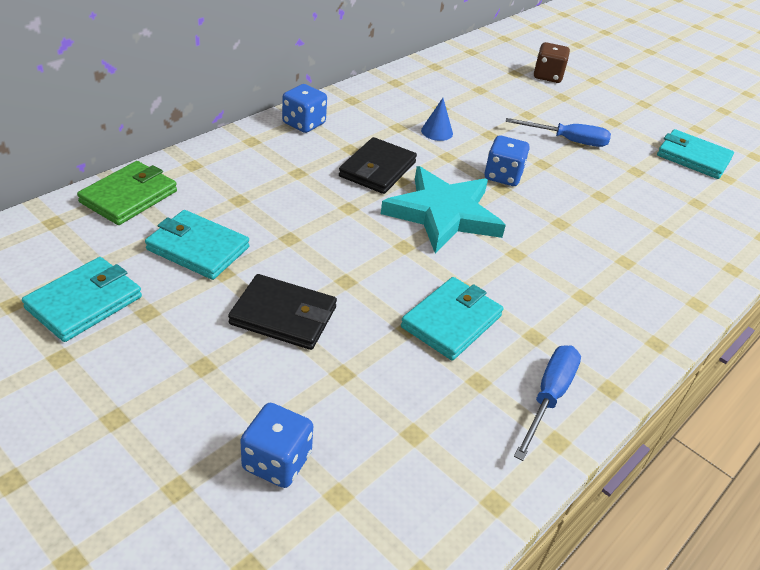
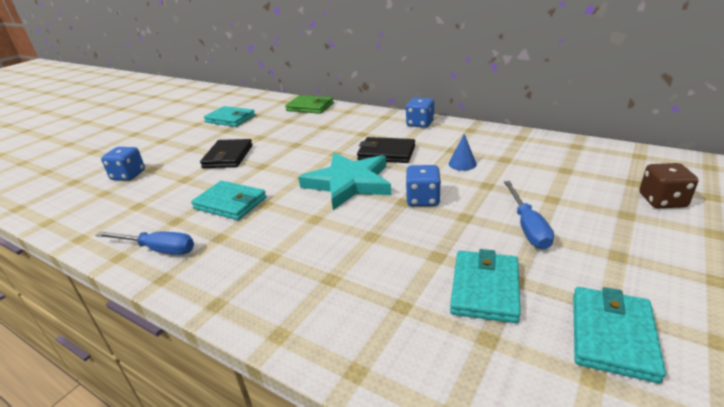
camera: 85 degrees right, 10 degrees down
(198, 248) = (276, 128): turquoise wallet -> turquoise wallet (485, 289)

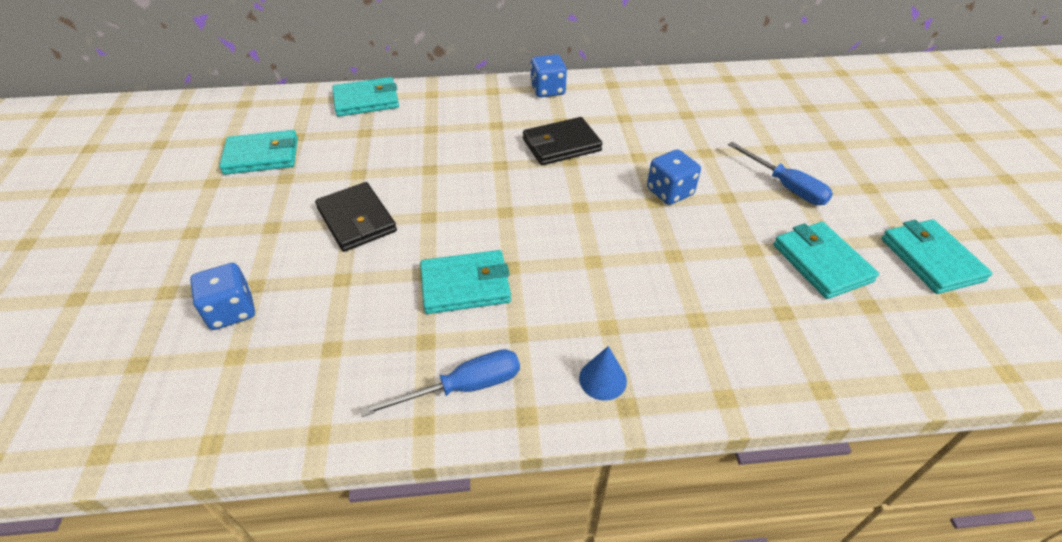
camera: 40 degrees left, 15 degrees up
(310, 107) = (366, 100): green wallet -> turquoise wallet
(349, 183) = (571, 201): turquoise star -> none
(462, 164) = (655, 133): blue cone -> blue cone (602, 379)
(662, 201) = (845, 120): brown dice -> none

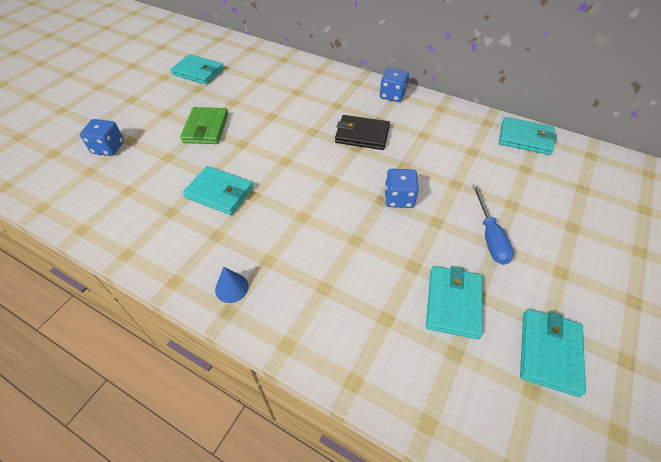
camera: 35 degrees right, 5 degrees up
(356, 220) = (206, 128): black wallet -> green wallet
(366, 100) = (279, 61): turquoise wallet -> turquoise wallet (525, 138)
(463, 387) = (161, 247): blue screwdriver -> none

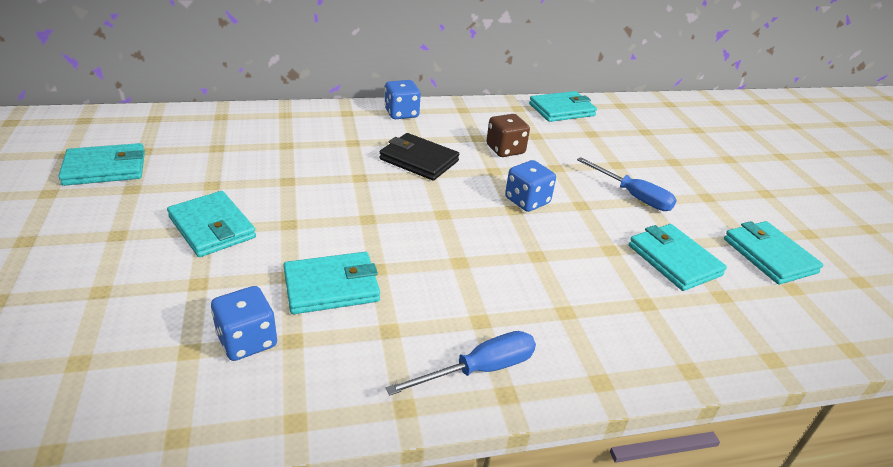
camera: 45 degrees left, 15 degrees down
(108, 148) = (73, 317): blue dice -> blue dice (247, 340)
(206, 128) = (212, 227): green wallet -> turquoise wallet
(231, 288) = (479, 370): blue cone -> blue screwdriver
(362, 135) = (419, 160): black wallet -> black wallet turned 60 degrees clockwise
(433, 153) = (505, 150): none -> brown dice

